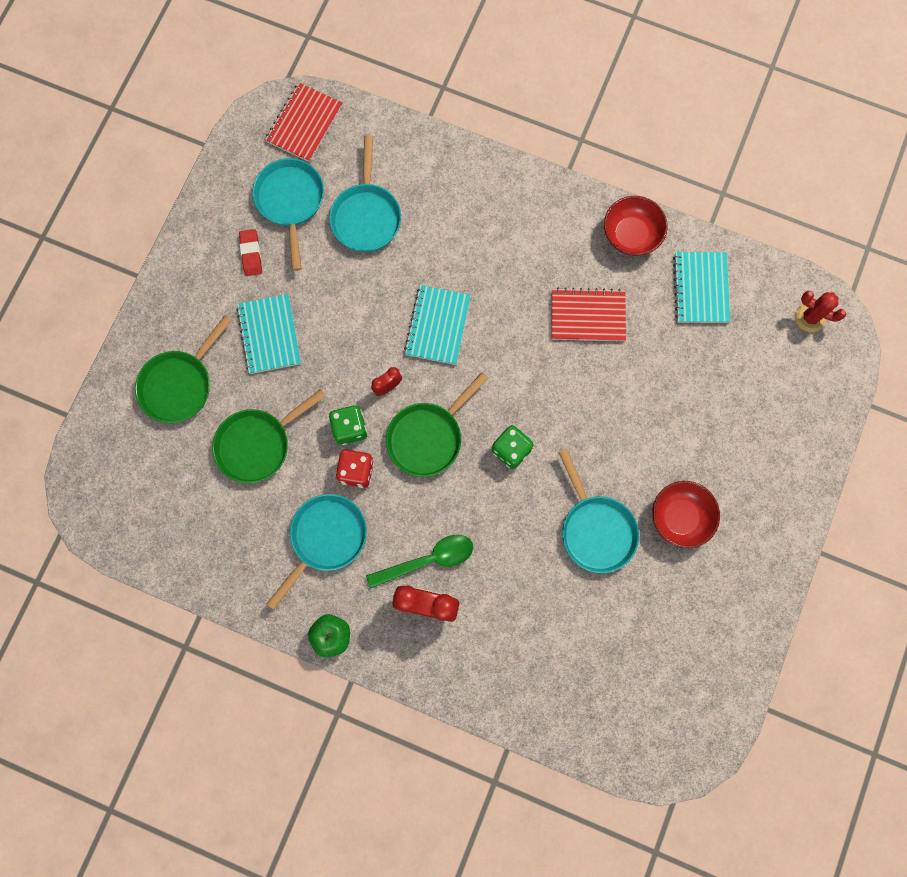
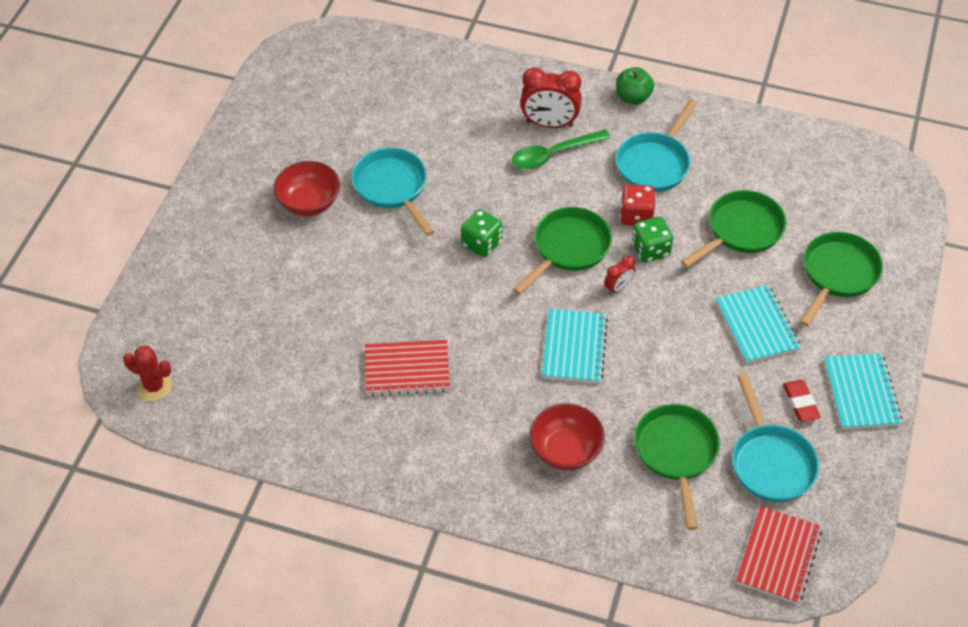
camera: 175 degrees right, 25 degrees down
(366, 216) = (676, 454): turquoise pan -> green pan
(631, 235) = (358, 457): red bowl -> red bowl (565, 450)
(700, 288) = (277, 406): turquoise notebook -> turquoise notebook (861, 393)

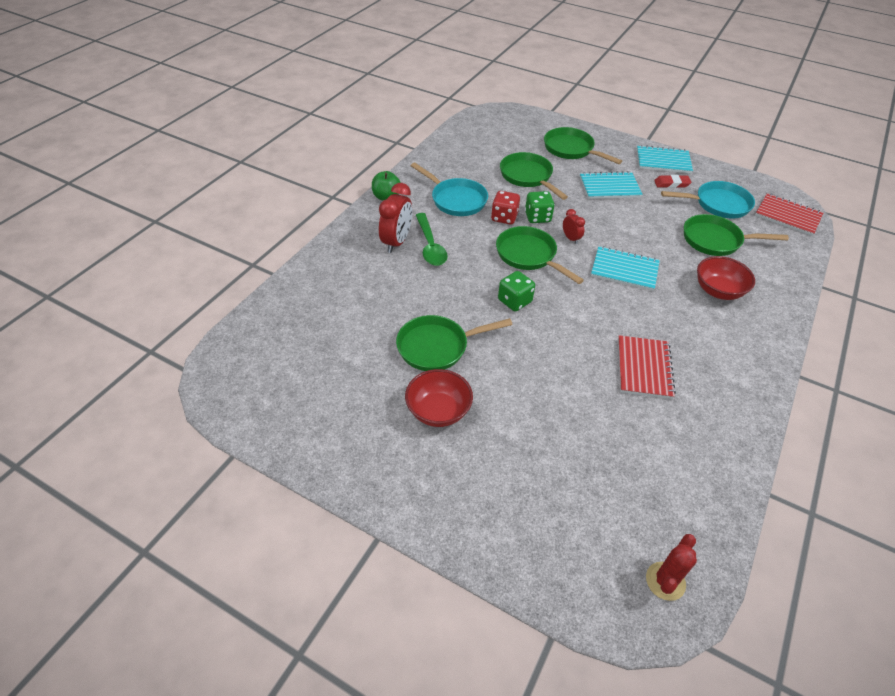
camera: 80 degrees left, 5 degrees down
(392, 188) = (437, 347): turquoise pan -> green pan

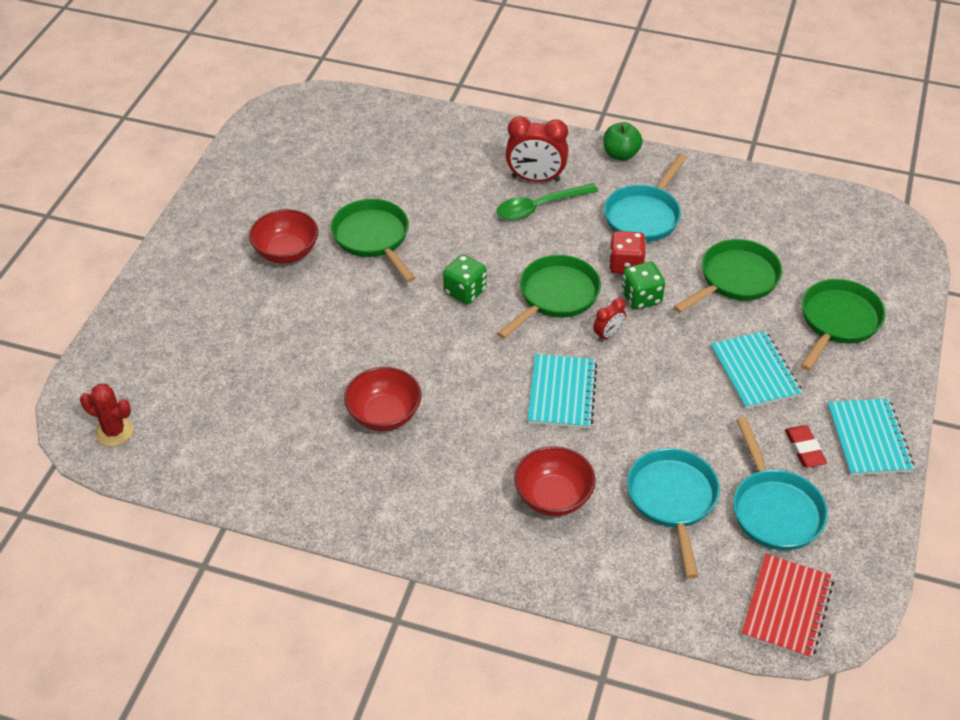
camera: 80 degrees right, 0 degrees up
(644, 368) = (384, 415): red notebook -> red bowl
(715, 240) = (673, 501): green pan -> turquoise pan

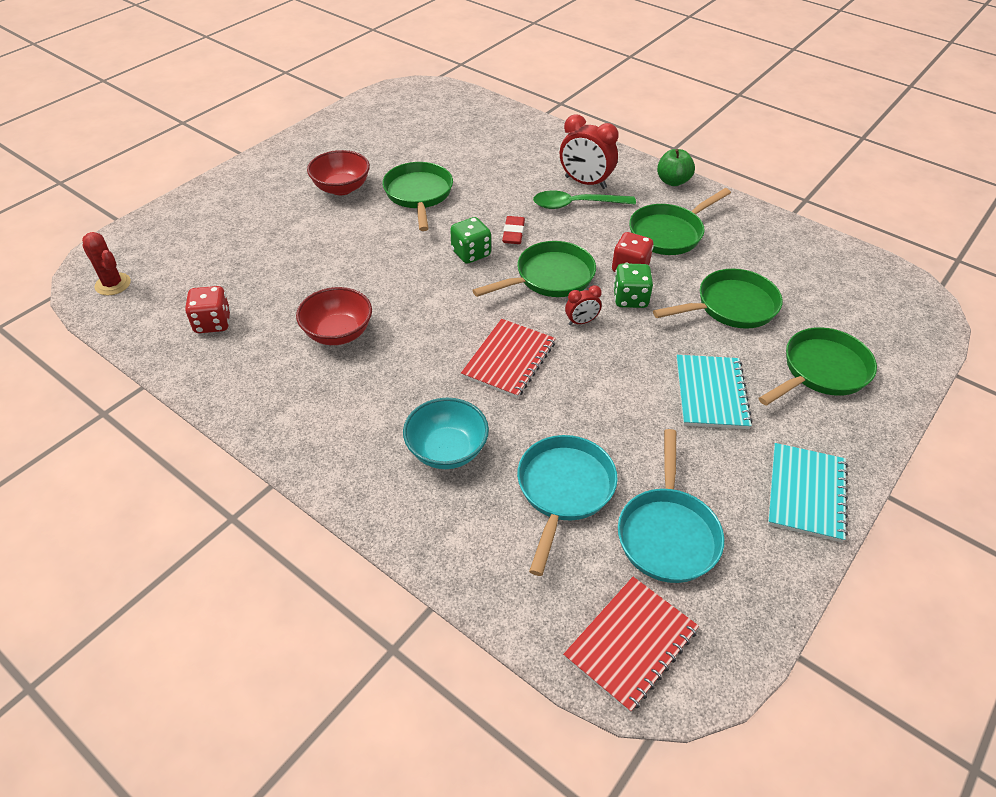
camera: 20 degrees right, 0 degrees up
(251, 442) = (213, 323): none -> red dice
(553, 497) = (447, 450): red bowl -> turquoise bowl
(562, 393) = (509, 360): turquoise notebook -> red notebook
(644, 215) = (669, 233): turquoise pan -> green pan
(804, 449) = (729, 482): red eraser -> red eraser (513, 233)

